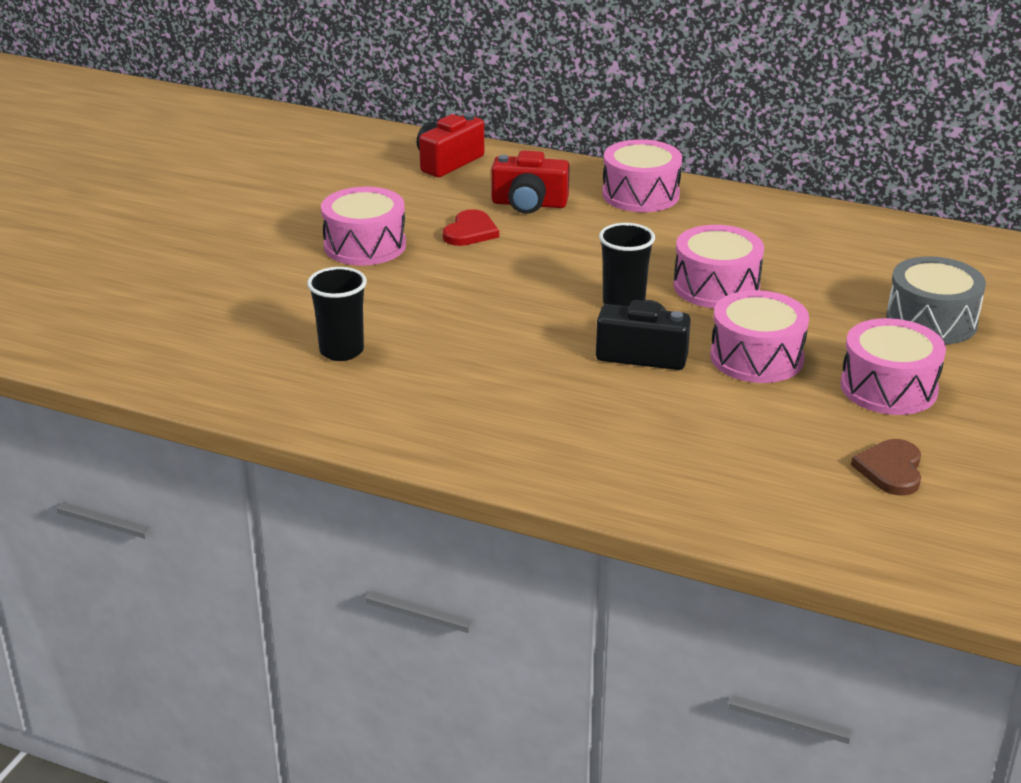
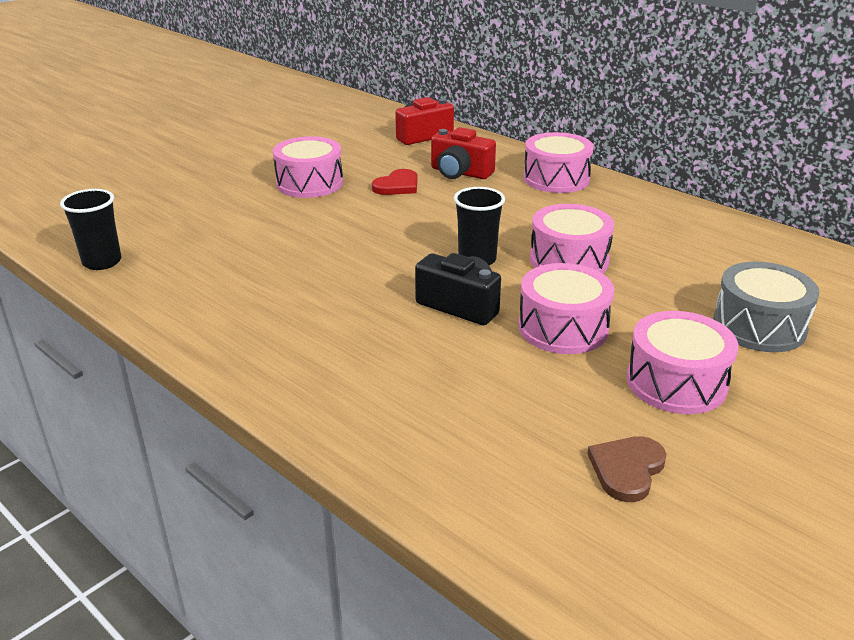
camera: 20 degrees right, 0 degrees up
(341, 351) = (220, 257): black cup -> black cup (102, 262)

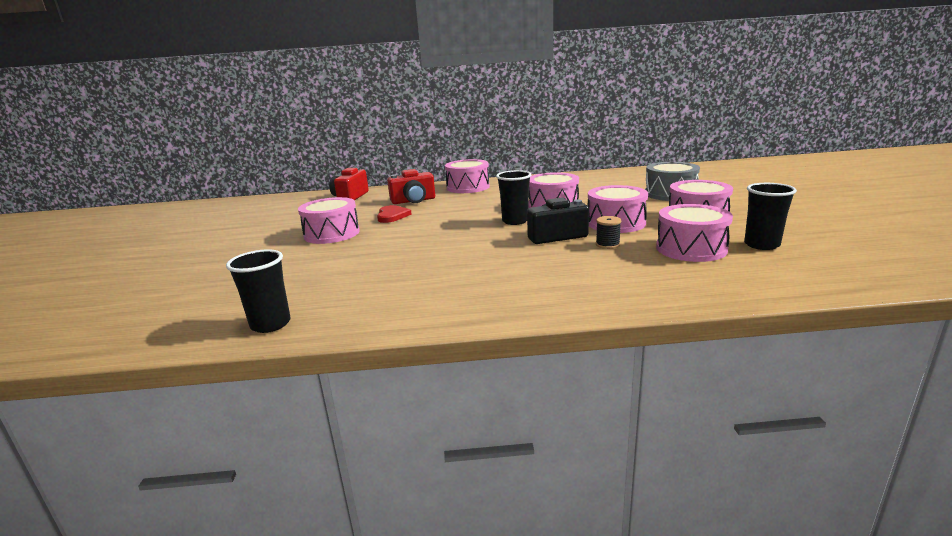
camera: 45 degrees left, 10 degrees down
(476, 349) = (607, 244): none -> black spool
(537, 415) = (691, 248): none -> pink drum
(627, 469) = (761, 245): brown heart -> black cup

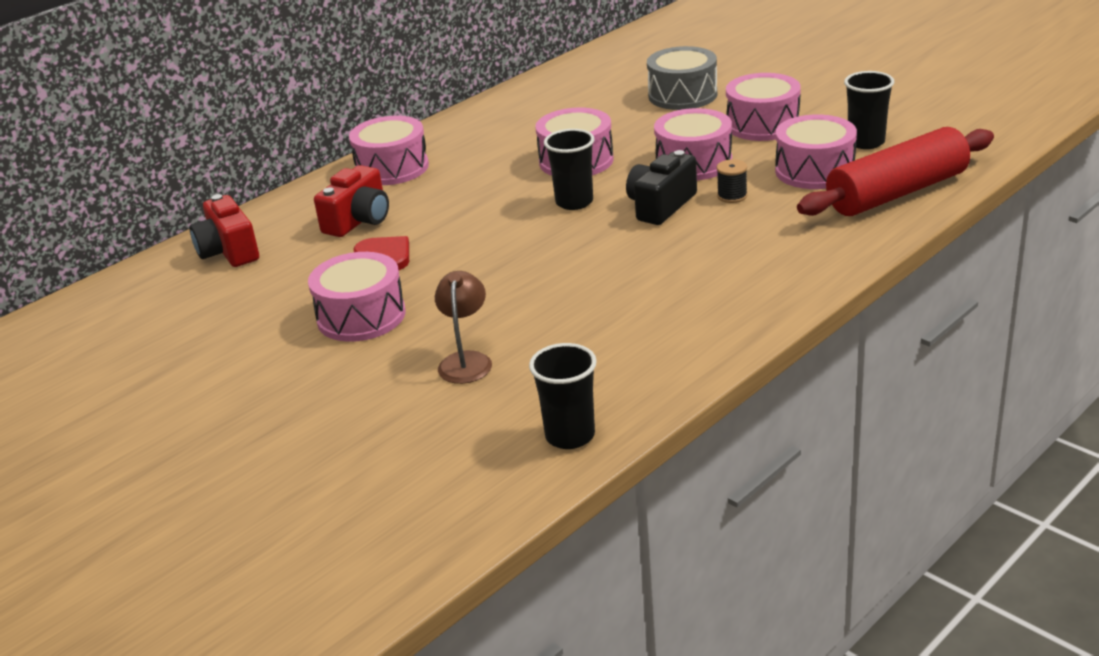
camera: 40 degrees left, 10 degrees up
(320, 267) = (466, 361): none -> brown lamp
(735, 280) = (897, 193): none -> red rolling pin

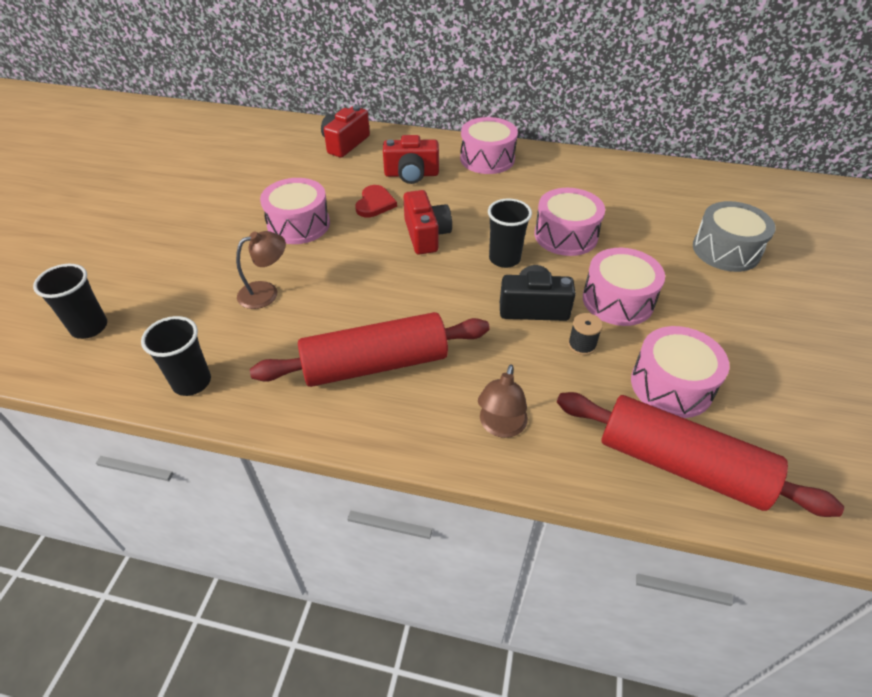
camera: 55 degrees right, 15 degrees up
(483, 237) = (426, 235): none -> red camera
(654, 310) = (375, 364): none -> red rolling pin
(762, 125) = (723, 318): pink drum -> none
(793, 261) = (500, 427): none -> brown lamp
(866, 142) = (760, 405): black cup -> black cup (89, 327)

